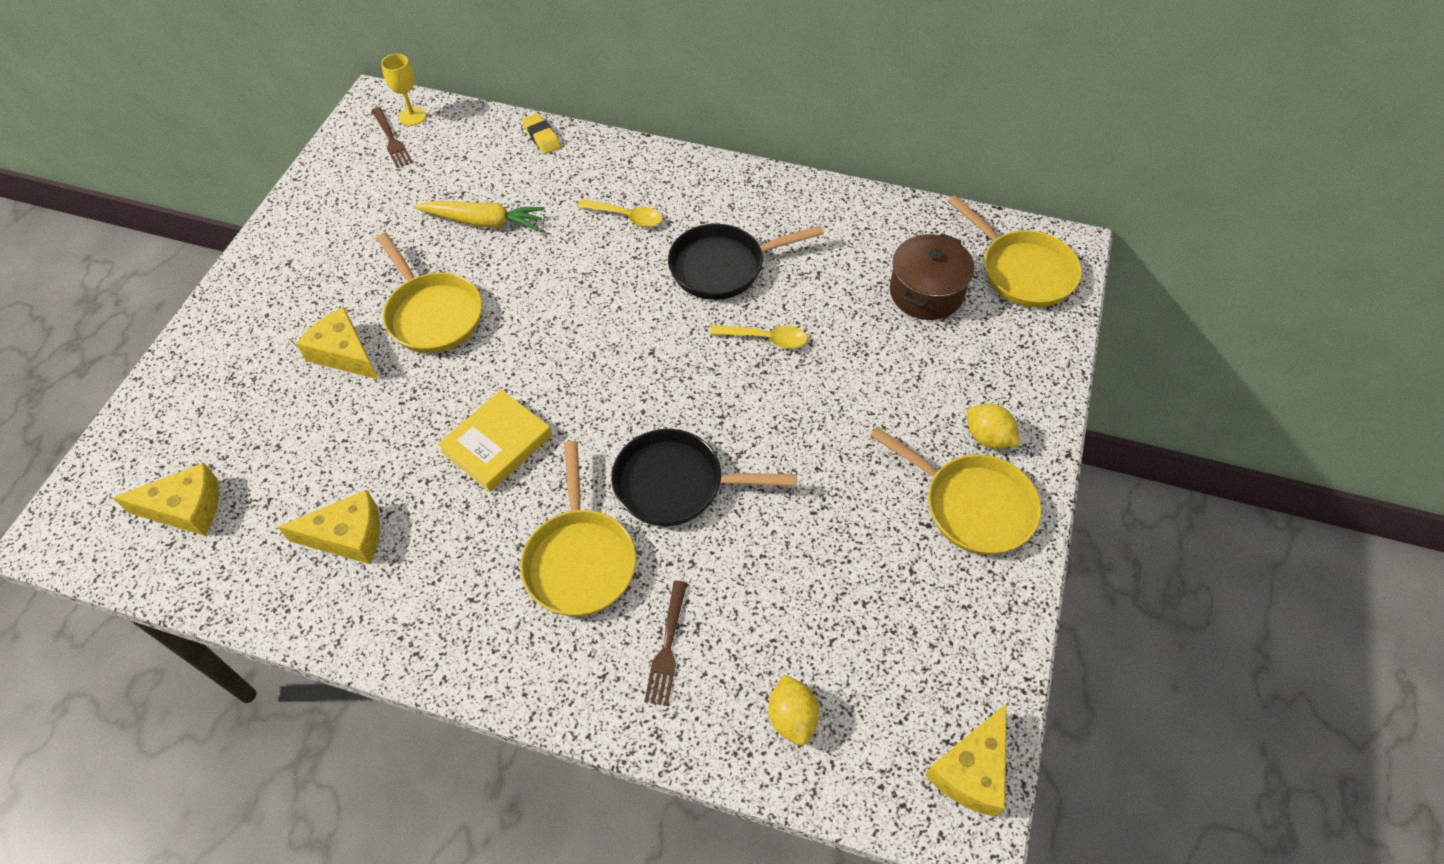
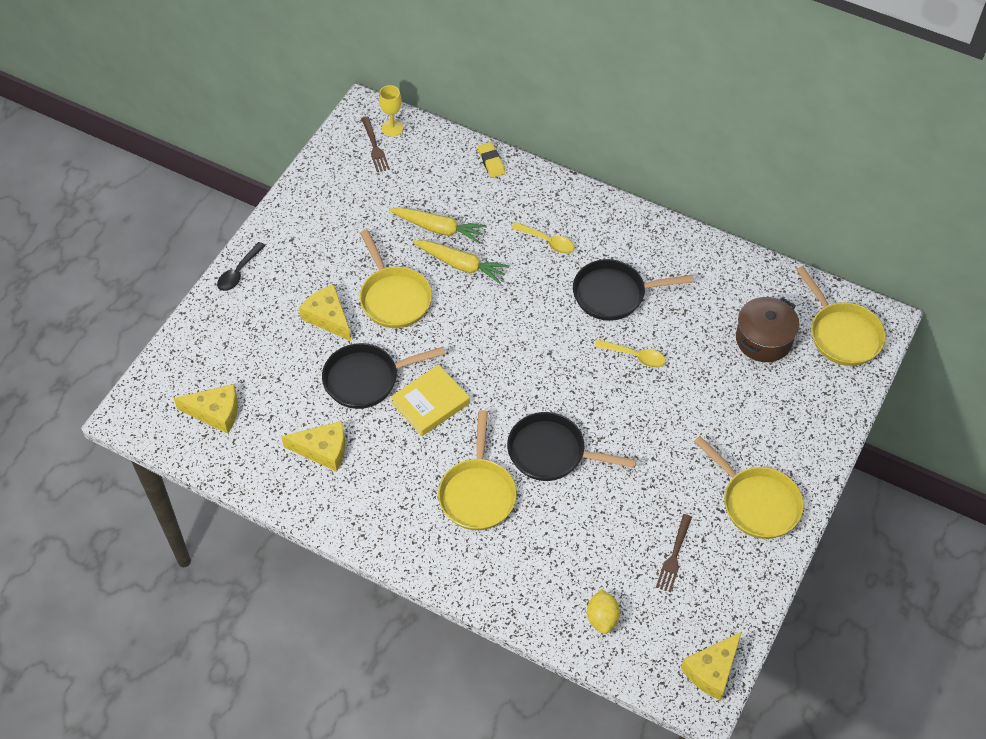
camera: 10 degrees right, 0 degrees up
(217, 314) = (239, 272): none -> black spoon
(403, 426) = (366, 379): none -> black pan
(518, 260) = (461, 265): none -> yellow carrot
(667, 647) = (528, 560): brown fork -> brown fork (674, 556)
(988, 438) = (781, 457): yellow lemon -> none

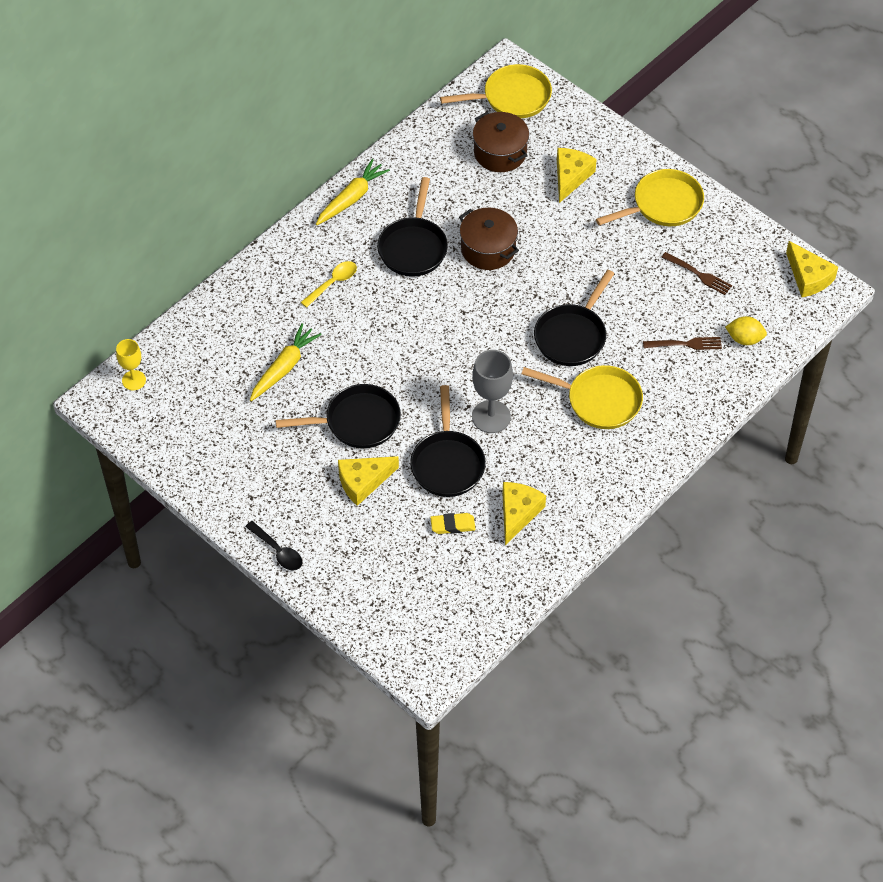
camera: 75 degrees left, 0 degrees up
(215, 412) = (447, 597): yellow cheese -> yellow cheese (570, 177)
(375, 147) = (153, 401): brown fork -> brown fork (685, 344)
(394, 297) = (357, 422): yellow pan -> black pan
(430, 403) = (491, 417): yellow book -> grey goblet
(461, 265) = (336, 358): yellow carrot -> yellow carrot (351, 198)
(491, 162) = (214, 305): yellow eraser -> yellow eraser (452, 525)
(635, 356) = (488, 249): yellow spoon -> brown pot

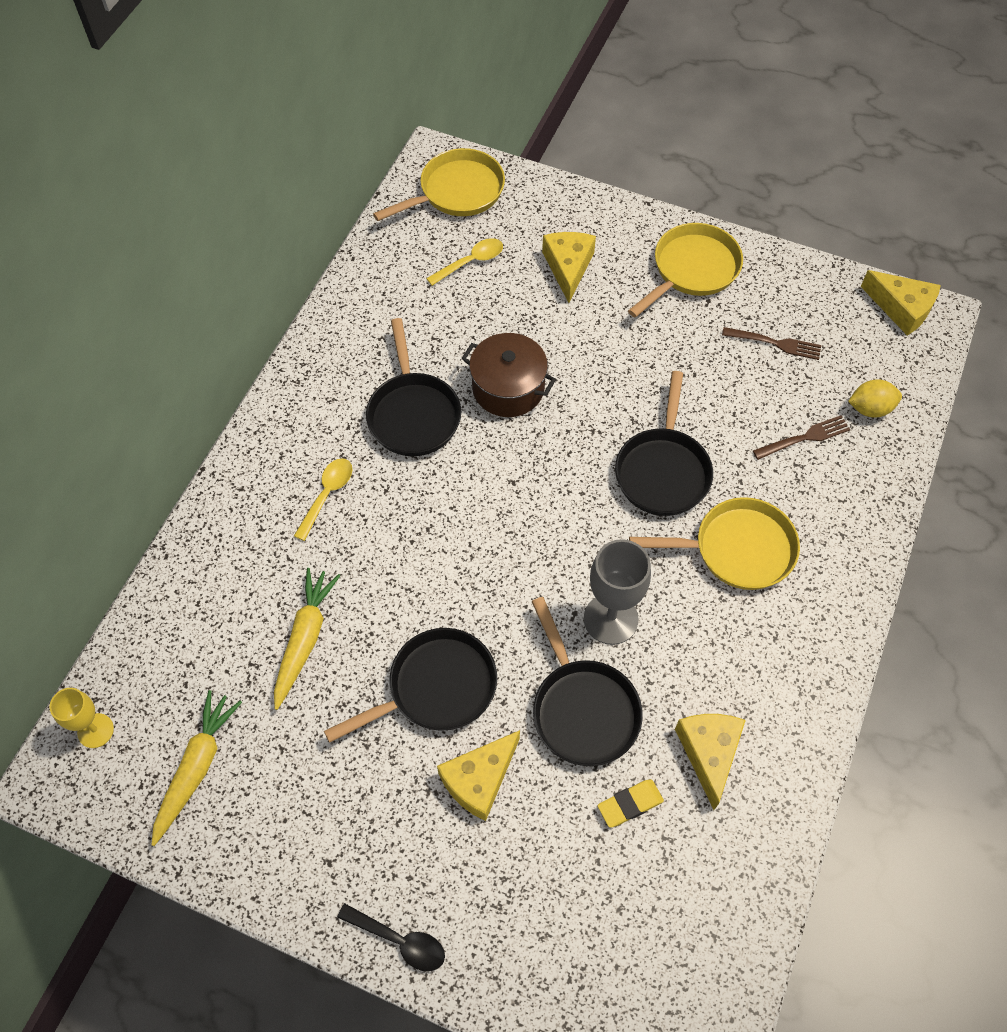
camera: 20 degrees left, 5 degrees up
(351, 198) = (309, 372): yellow carrot -> yellow carrot (196, 768)
(500, 153) = (471, 262): brown pot -> yellow spoon

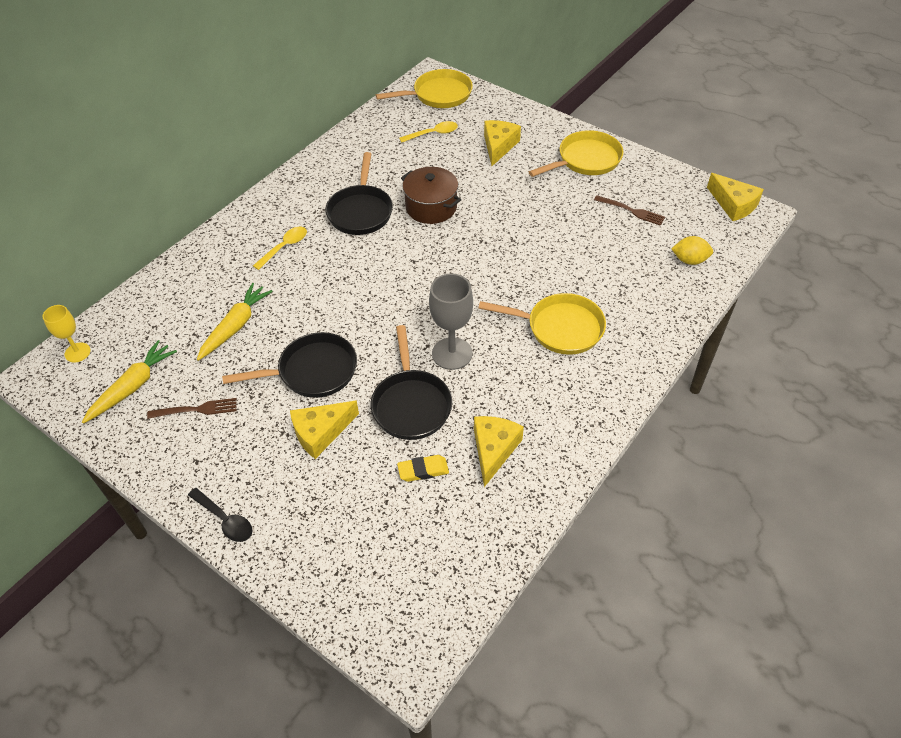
camera: 15 degrees right, 10 degrees down
(663, 471) = (522, 272): black pan -> none
(804, 438) = (634, 270): brown fork -> brown fork (196, 409)

